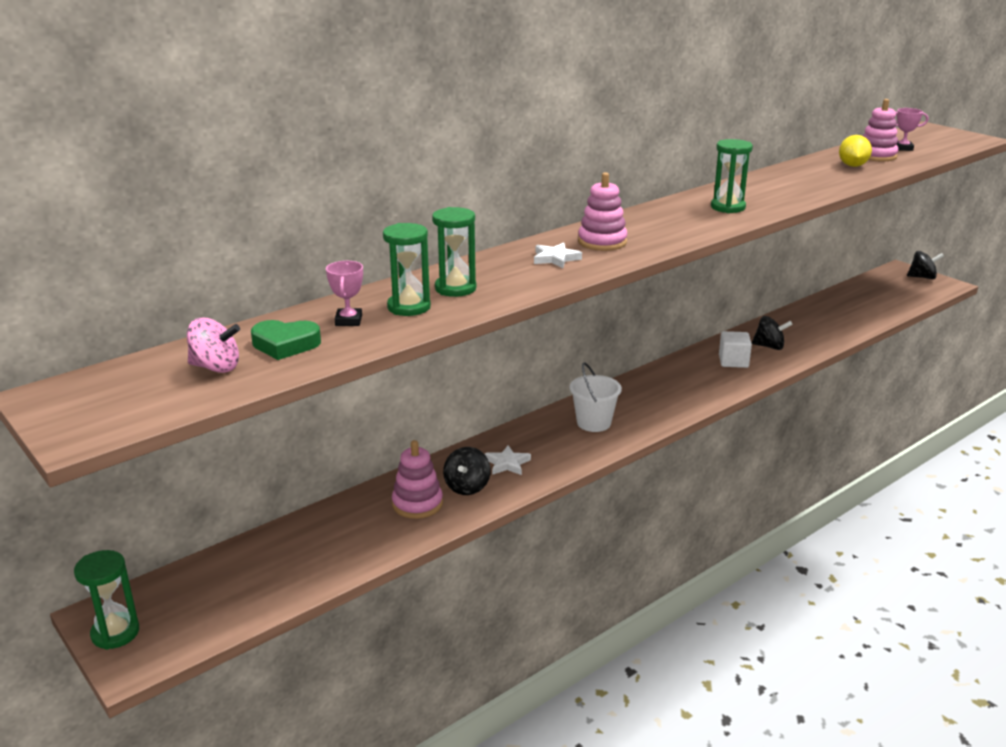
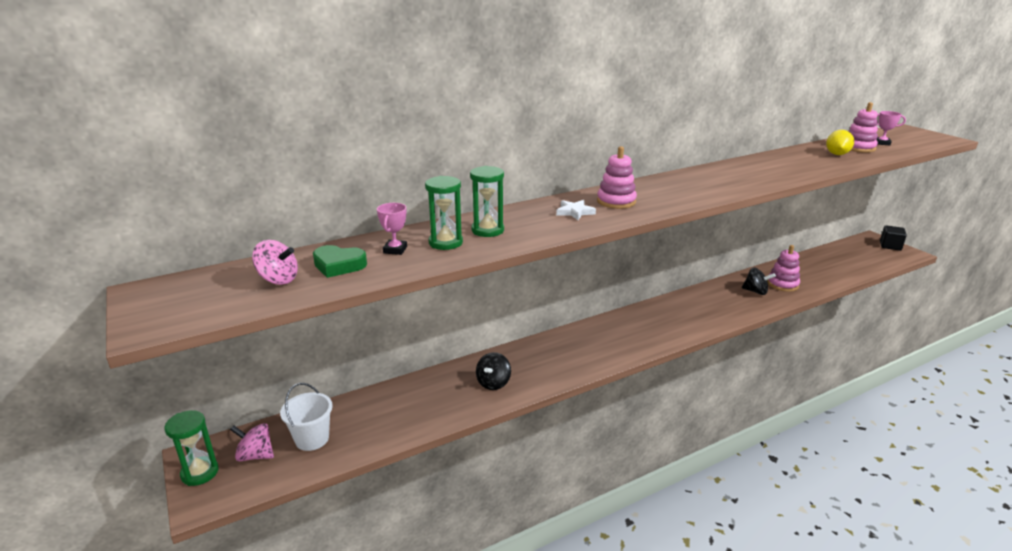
camera: 10 degrees right, 0 degrees up
(183, 604) = (255, 455): none -> pink spinning top
(417, 504) = (452, 393): pink stacking toy -> pink stacking toy (782, 284)
(507, 463) = (529, 367): white star -> none
(593, 423) = (603, 340): white bucket -> white bucket (312, 439)
(728, 207) = (726, 181): green hourglass -> none
(733, 361) = (724, 301): white cube -> none
(922, 277) = (890, 246): black spinning top -> black cube

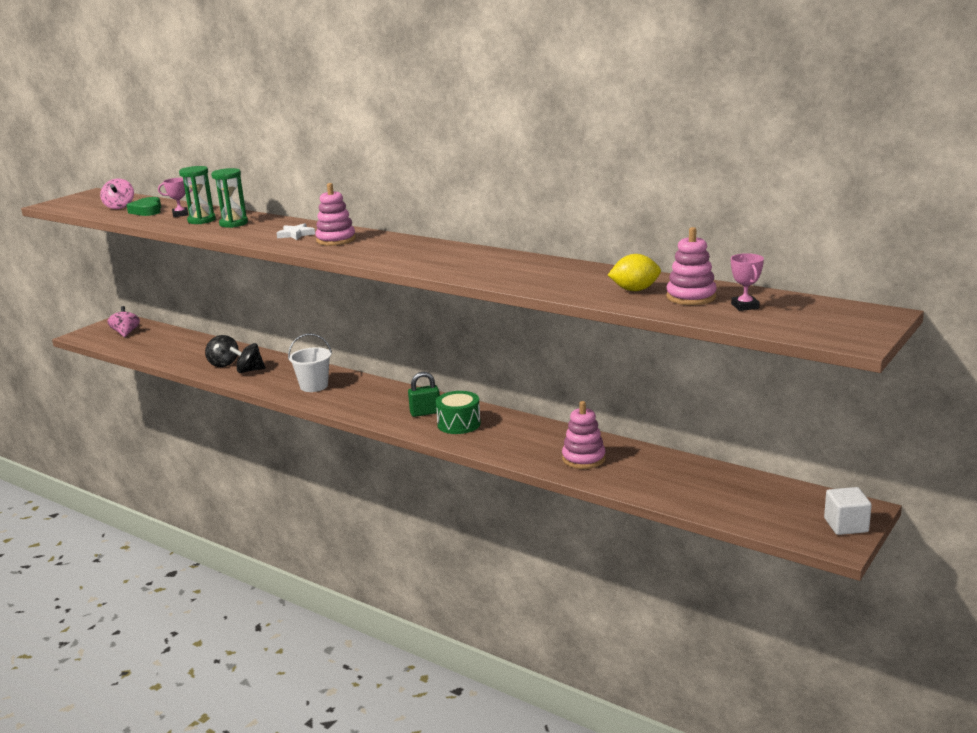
camera: 65 degrees right, 5 degrees down
(200, 473) = (104, 327): green hourglass -> none
(312, 439) = (149, 340): white bucket -> white bucket (314, 386)
(670, 318) = (425, 413): none -> green padlock
(700, 310) = (459, 424): none -> green drum
(755, 291) = (542, 445): black spinning top -> black spinning top (224, 363)
(890, 246) = (846, 525): black cube -> white cube

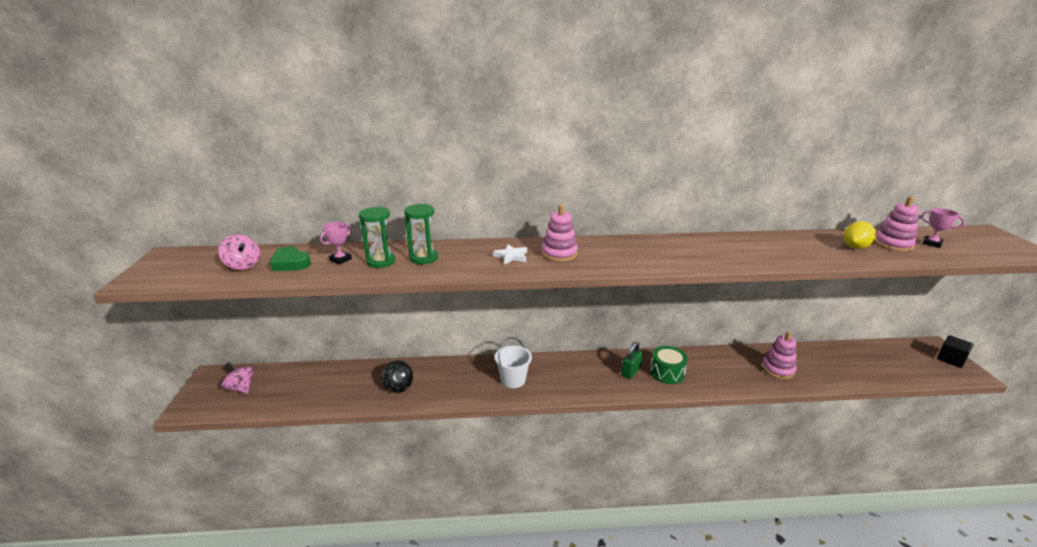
camera: 40 degrees left, 5 degrees up
(249, 370) = (434, 385): black spinning top -> none
(846, 525) = (950, 359): white cube -> black cube

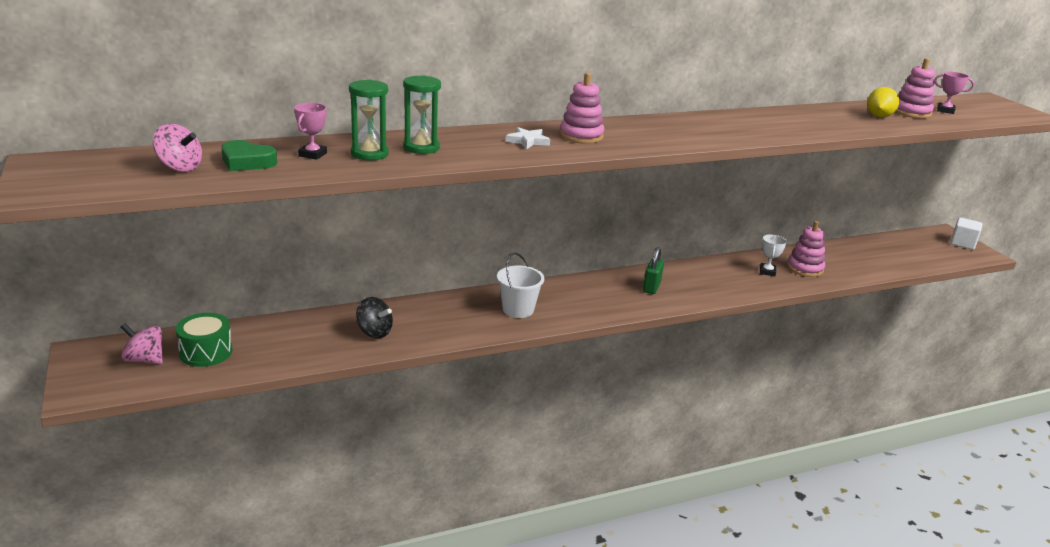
camera: 20 degrees left, 0 degrees up
(667, 373) = (691, 284): green drum -> green drum (206, 352)
(740, 368) = (767, 271): none -> white trophy
(950, 359) = (962, 243): black cube -> white cube

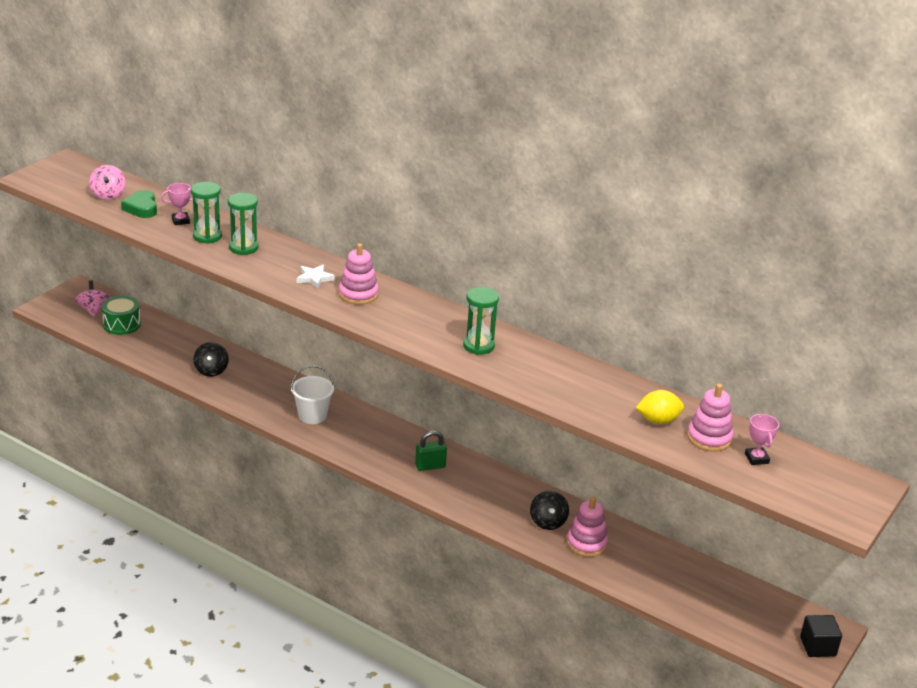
camera: 55 degrees right, 5 degrees up
(720, 127) = (478, 346): none -> green hourglass
(767, 271) = (548, 522): white trophy -> black spinning top
(962, 243) = (818, 646): white cube -> black cube

